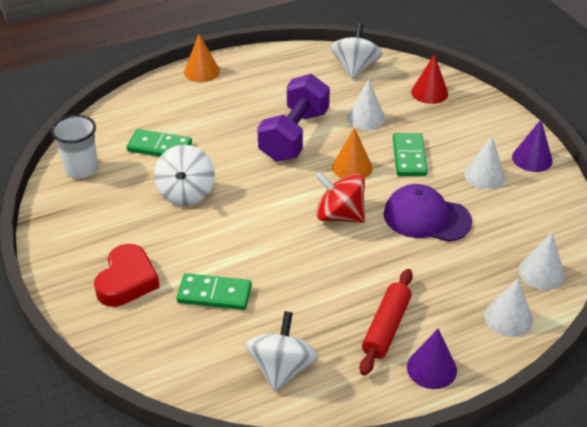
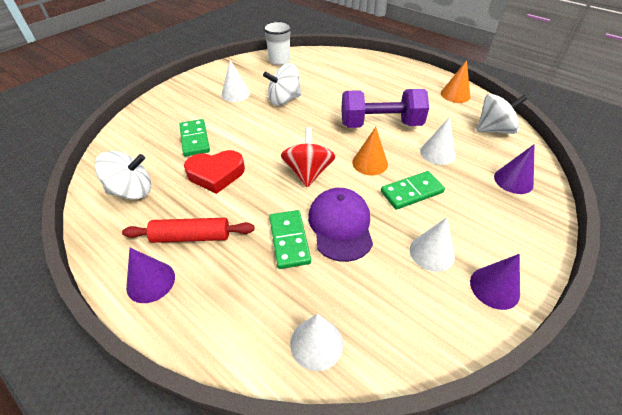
camera: 65 degrees right, 5 degrees up
(127, 281) = (193, 104): red heart -> red heart (216, 174)
(159, 147) = (319, 77): green domino -> green domino (289, 240)
(201, 71) = (408, 69): orange cone -> orange cone (455, 94)
(429, 92) = (513, 180): red cone -> purple cone
(508, 318) = (235, 328): white cone -> white cone (235, 94)

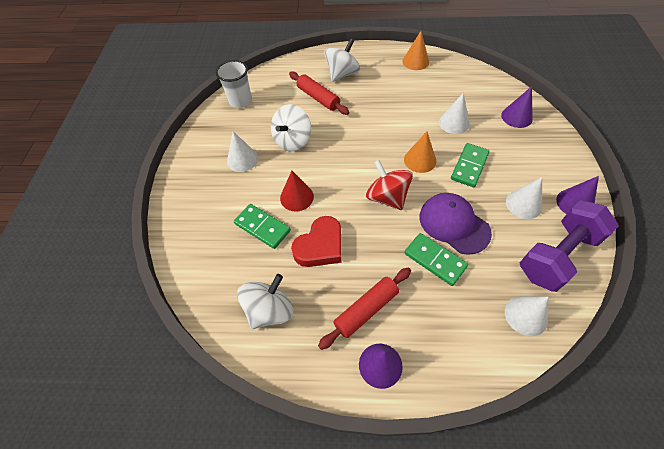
camera: 35 degrees left, 10 degrees up
(241, 134) = (296, 197): none -> red cone
(338, 83) = (318, 98): none -> red rolling pin
(380, 124) = (392, 120): purple dumbbell -> purple dumbbell (557, 255)
(493, 129) = (468, 80): white spinning top -> white spinning top (342, 74)

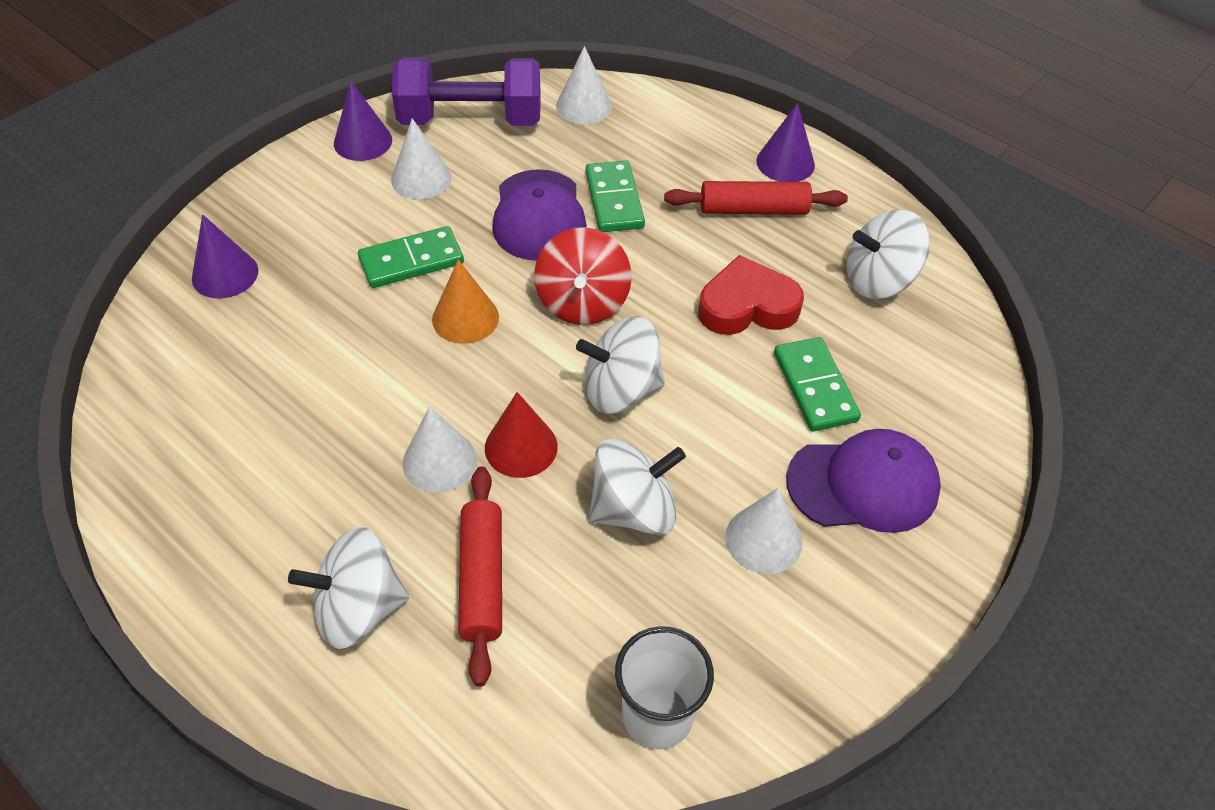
camera: 145 degrees left, 5 degrees down
(218, 200) = (863, 484): none -> purple cap
(296, 197) = (721, 396): red cone -> red cone (521, 447)
(335, 174) = (621, 390): none -> white spinning top
(415, 61) = (178, 514): orange cone -> none
(454, 123) = (326, 335): white cone -> white cone (439, 461)

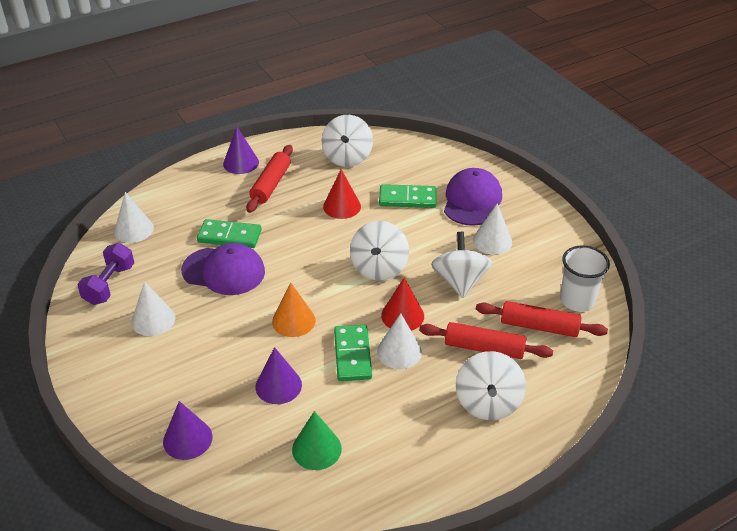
camera: 70 degrees left, 10 degrees down
(228, 409) = (316, 449): none -> green cone
(363, 141) = (93, 344): purple cone -> purple cone (278, 385)
(411, 261) = (230, 337): green domino -> green domino (352, 355)
(471, 120) = (109, 284): purple dumbbell -> purple dumbbell, size x0.63
(563, 658) = (539, 326): none -> red rolling pin
(582, 302) = (307, 268): red spinning top -> none
(747, 306) = (342, 206): red heart -> red cone

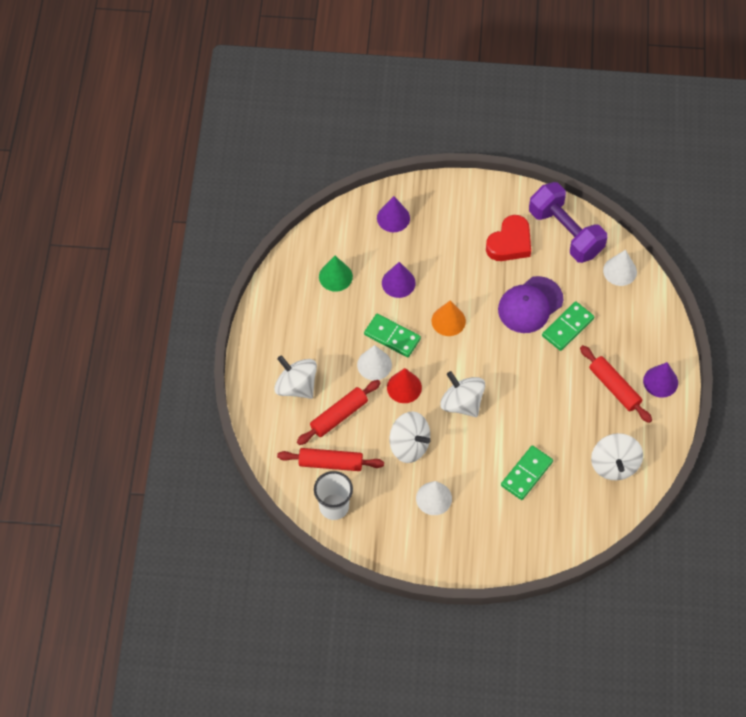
camera: 125 degrees right, 20 degrees up
(109, 284) = (565, 232): purple dumbbell -> purple dumbbell, size x1.60
(153, 320) = (510, 243): white cone -> red heart
(342, 206) = (550, 421): red cone -> none
(347, 157) = (614, 465): white spinning top -> white spinning top turned 135 degrees counterclockwise
(472, 200) = (490, 519): purple cap -> none
(539, 326) = (330, 463): red rolling pin -> red rolling pin turned 45 degrees clockwise

